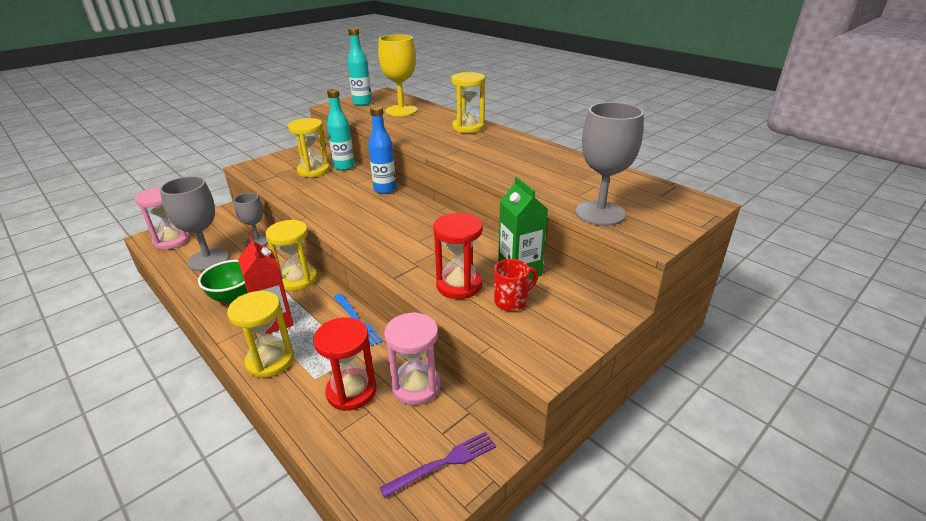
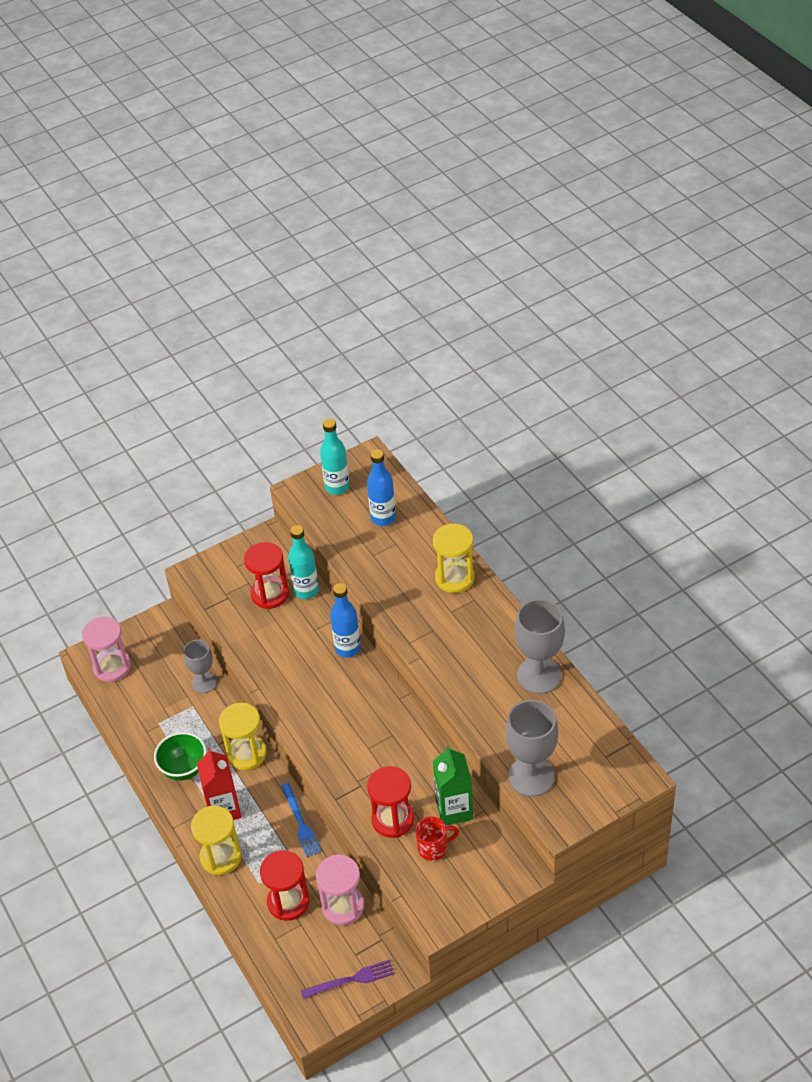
camera: 15 degrees right, 15 degrees up
(208, 260) = (154, 706): grey goblet -> grey goblet (539, 675)
(313, 170) = (270, 594): yellow hourglass -> red hourglass
(401, 110) = (383, 518): yellow goblet -> blue bottle

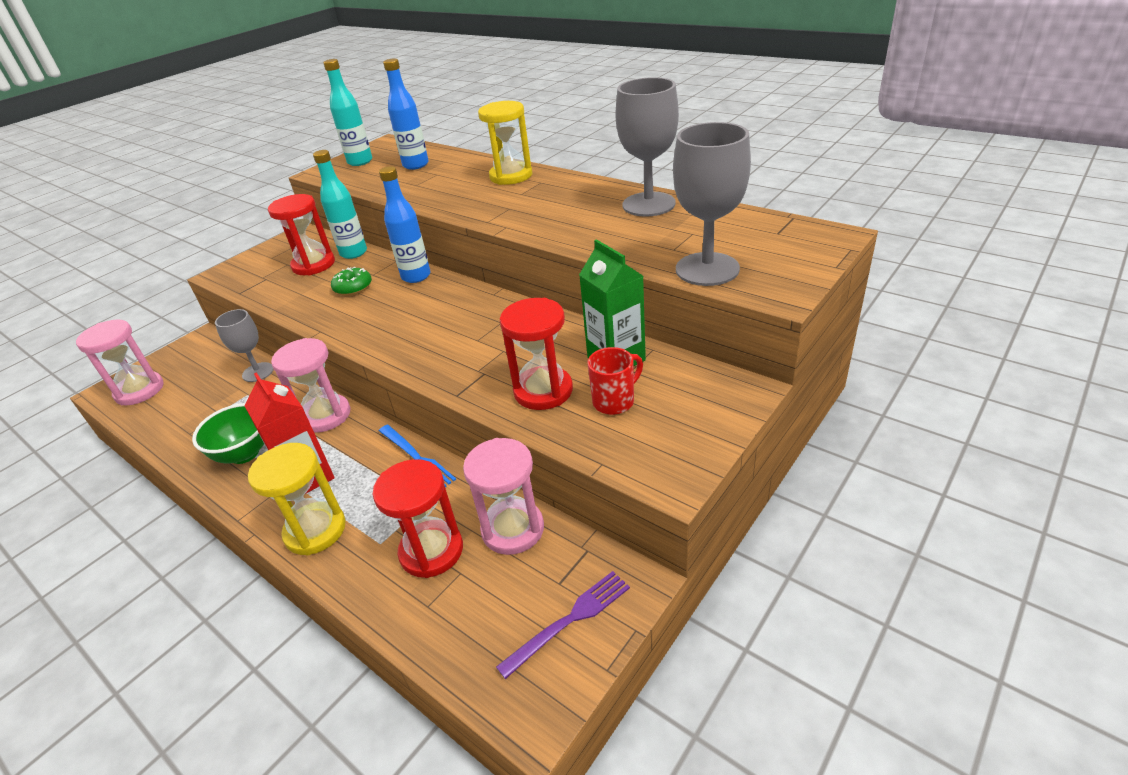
camera: 20 degrees left, 10 degrees down
(246, 754) = (325, 415): yellow hourglass -> pink hourglass
(295, 642) = (353, 287): none -> green donut

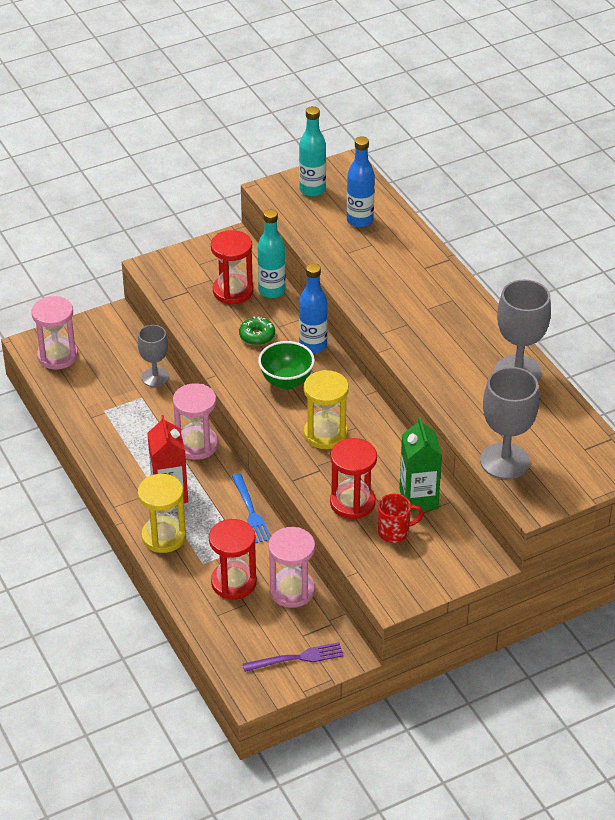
camera: 20 degrees right, 5 degrees up
(245, 454) = (129, 454): green bowl -> green bowl (286, 381)
(511, 176) = (433, 279): yellow hourglass -> yellow hourglass (325, 434)

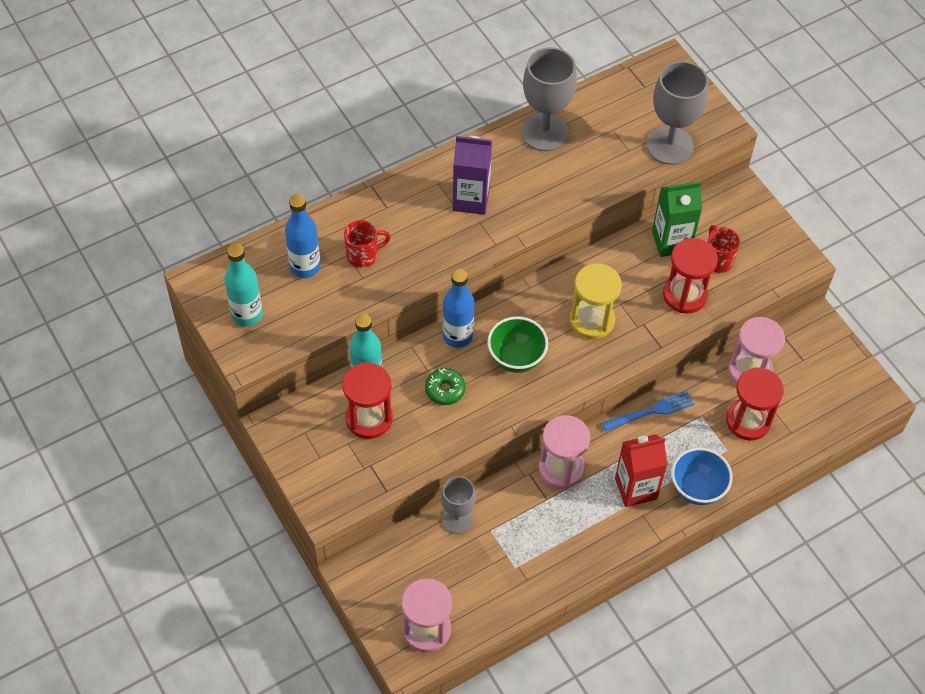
camera: 95 degrees left, 15 degrees up
(163, 536) = (697, 488): yellow hourglass -> blue bowl
(297, 658) = (831, 363): purple fork -> none
(371, 253) = (363, 255): none -> red mug
(433, 319) = (471, 199): none -> purple carton

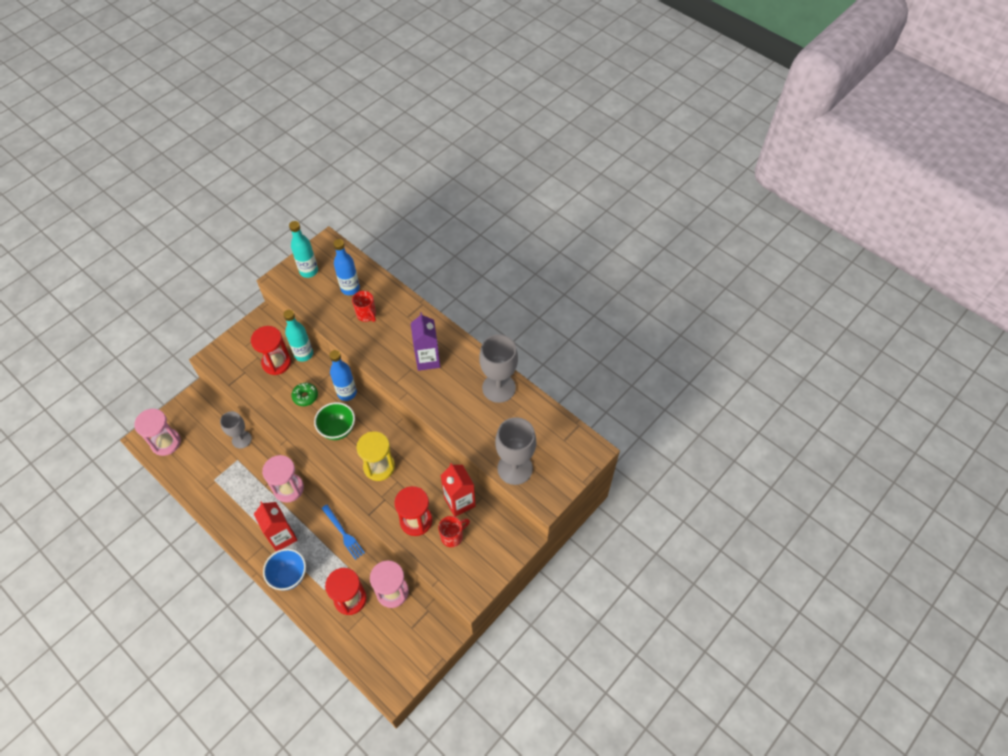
camera: 75 degrees right, 0 degrees up
(671, 241) = (459, 502): green carton -> red carton

